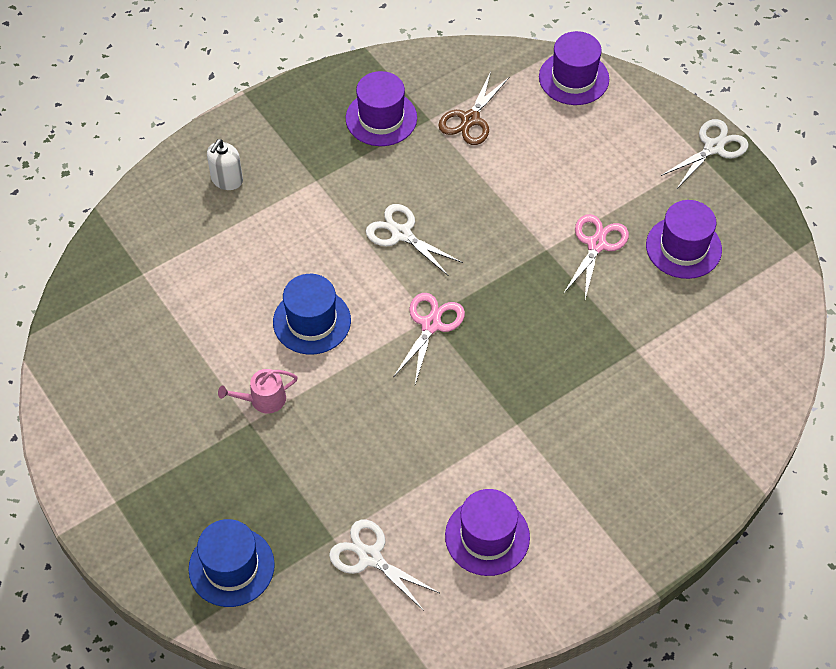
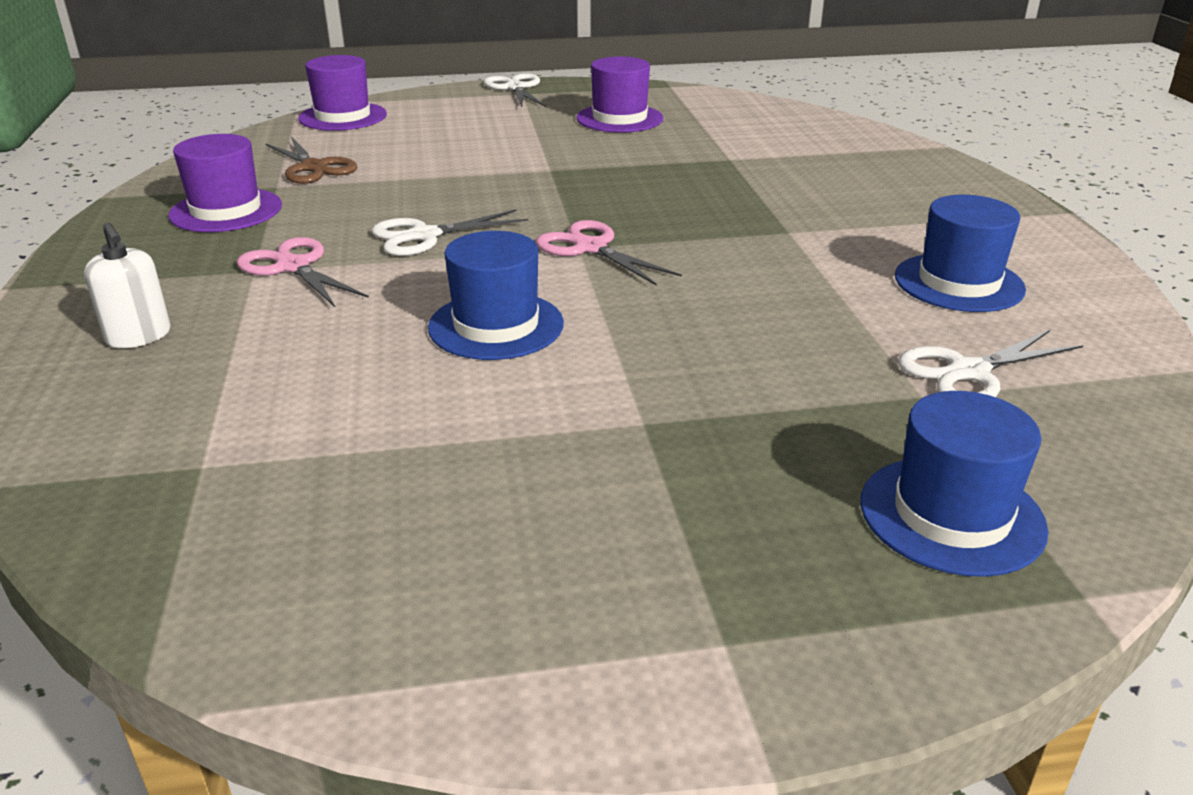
camera: 65 degrees left, 25 degrees down
(263, 399) = (605, 399): pink watering can -> none
(487, 536) = (958, 283): purple hat -> blue hat
(596, 244) = (572, 148): pink scissors -> pink scissors (293, 267)

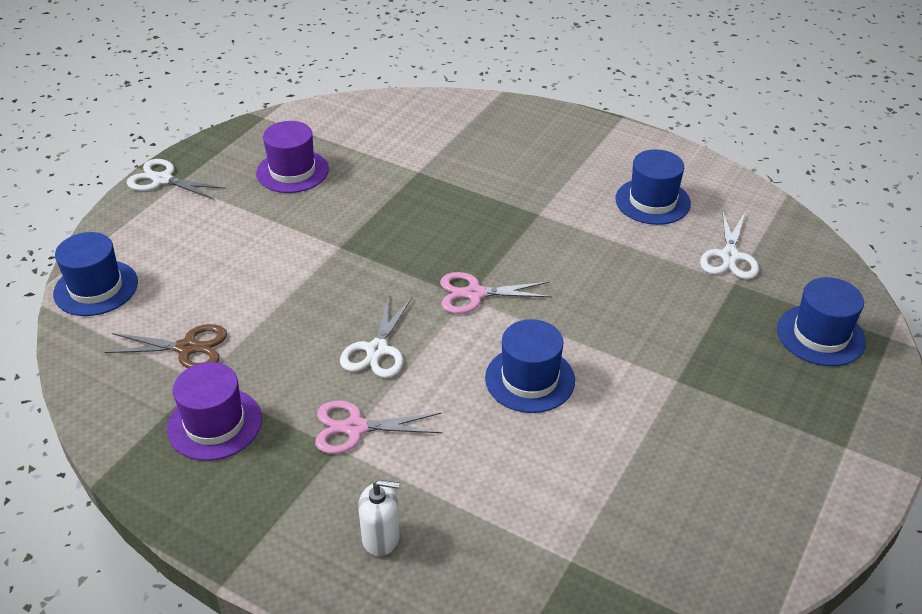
camera: 50 degrees left, 10 degrees up
(343, 117) = (96, 288): purple hat -> blue hat

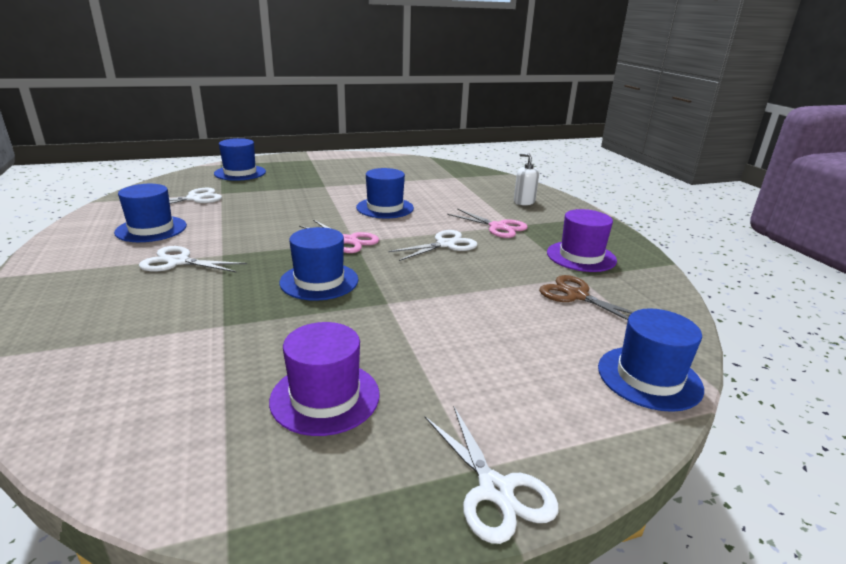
camera: 140 degrees left, 15 degrees down
(419, 235) = (319, 281): none -> blue hat
(551, 189) = (178, 262): none -> white scissors

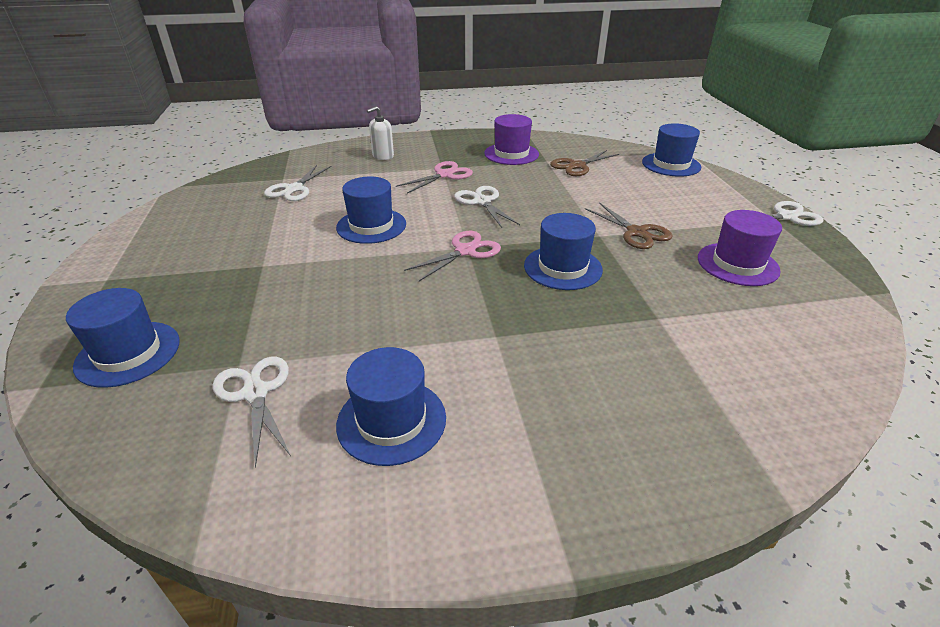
camera: 80 degrees left, 10 degrees up
(178, 262) = (517, 370): white scissors -> white scissors (294, 189)
(399, 327) = (637, 232): none -> brown scissors

